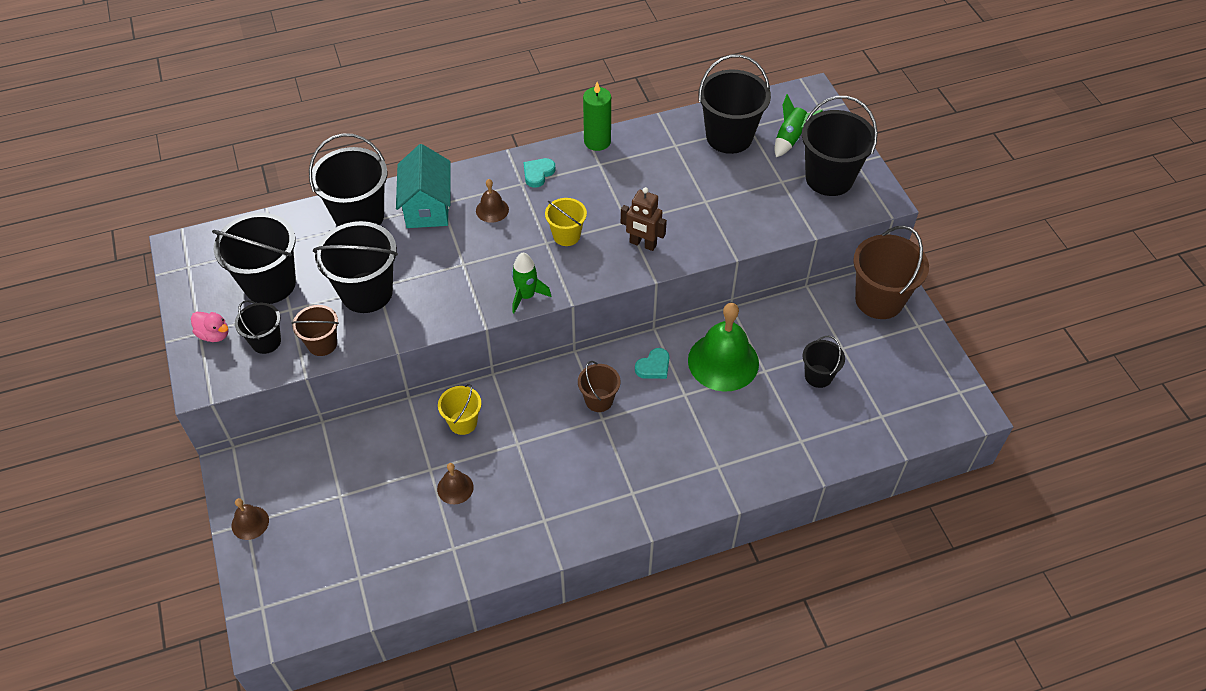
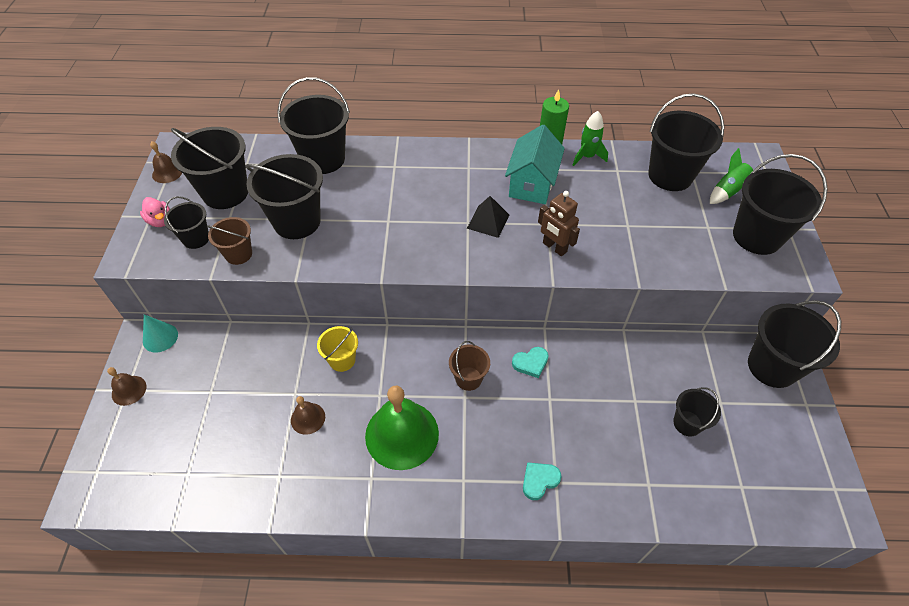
camera: 20 degrees right, 0 degrees up
(253, 461) = (160, 337): none -> turquoise cone
(427, 206) = (381, 166): turquoise house -> turquoise house (532, 184)
(492, 210) = (433, 182): brown bell -> brown bell (167, 172)
(526, 296) = (429, 264): green rocket -> green rocket (587, 156)
(538, 173) = (486, 163): turquoise heart -> turquoise heart (539, 480)
(566, 235) = (488, 221): yellow bucket -> black pyramid
(723, 361) = (597, 379): green bell -> green bell (402, 434)
(879, 300) = (772, 366): brown bucket -> black bucket

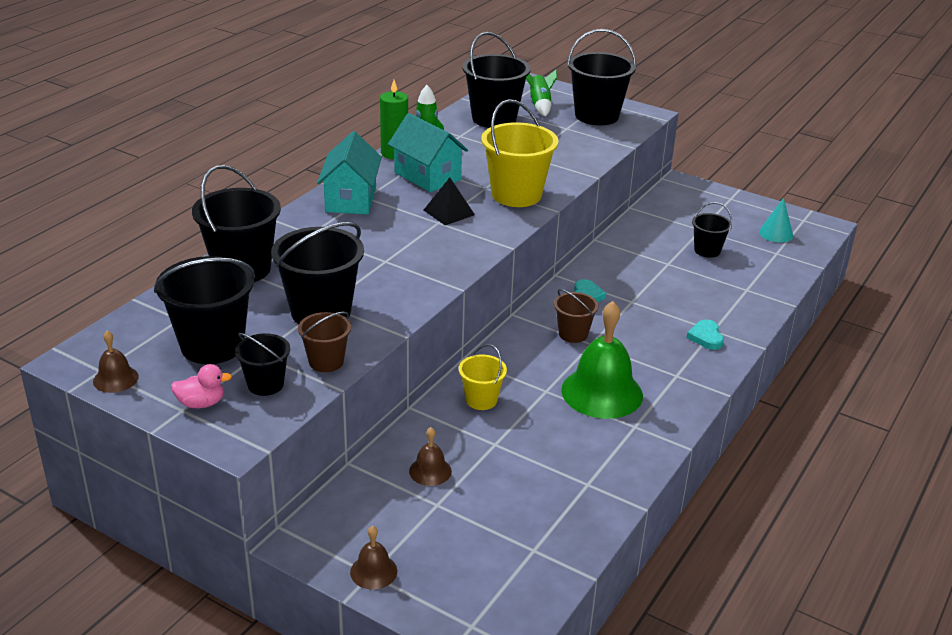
camera: 60 degrees left, 20 degrees down
(160, 337) = (315, 525): turquoise cone -> turquoise cone (776, 233)
(308, 418) = (534, 444): brown bell -> brown bell (430, 471)
(458, 162) = (351, 199): none -> turquoise house
(554, 247) = (516, 195): brown robot -> yellow bucket
(772, 366) = (687, 195): black bucket -> none

